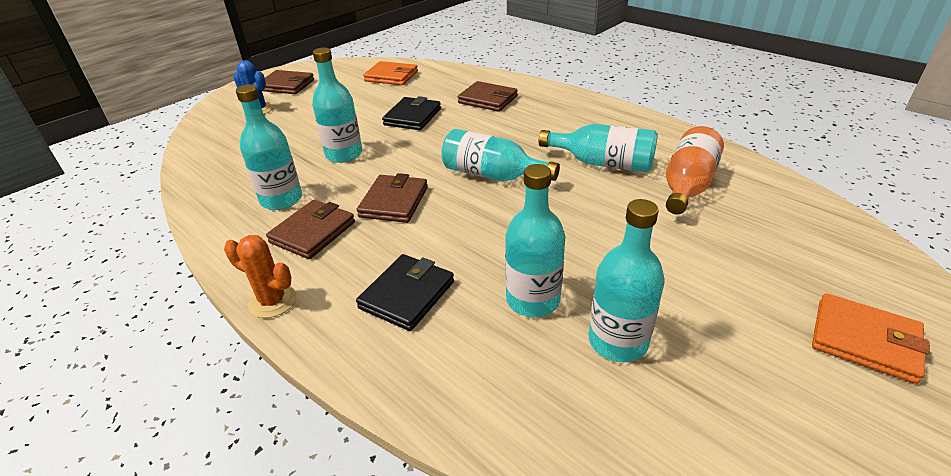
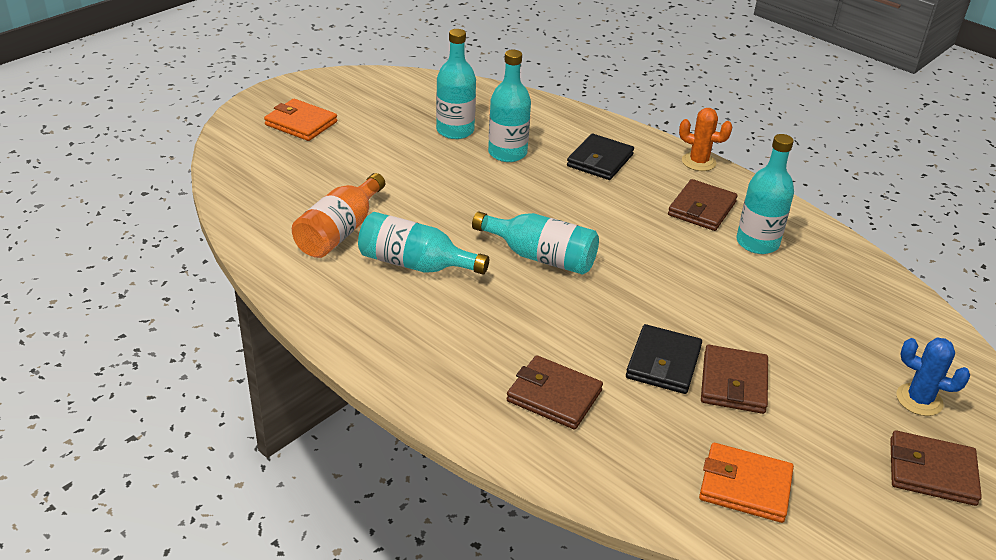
camera: 175 degrees right, 0 degrees up
(344, 154) = (726, 298): turquoise bottle -> none
(394, 202) = (638, 233): brown wallet -> brown wallet (733, 383)

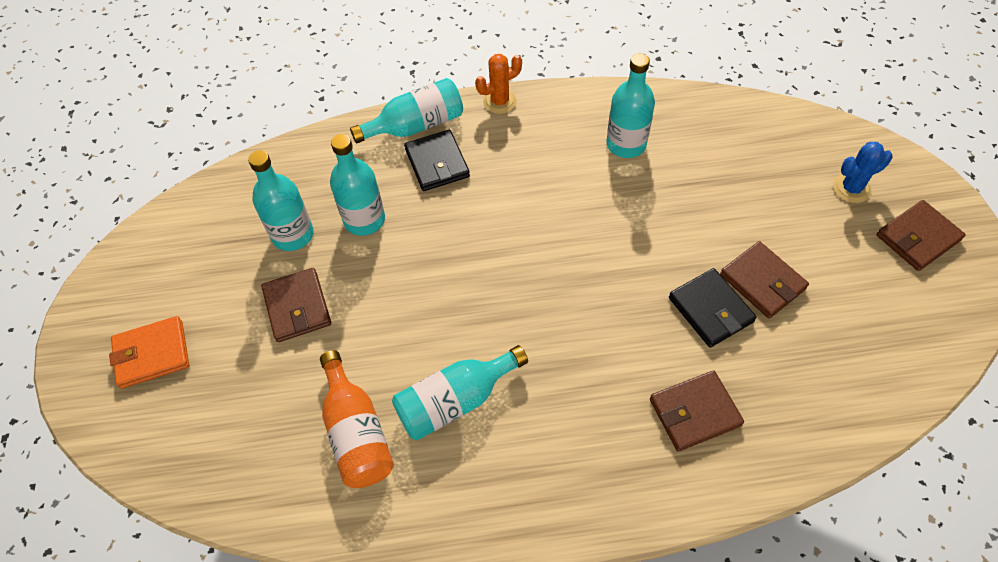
camera: 45 degrees left, 20 degrees up
(541, 257) = (524, 299): turquoise bottle -> turquoise bottle (416, 126)
(701, 209) = (558, 146): brown wallet -> brown wallet (297, 307)
(745, 486) = (865, 357): orange wallet -> none

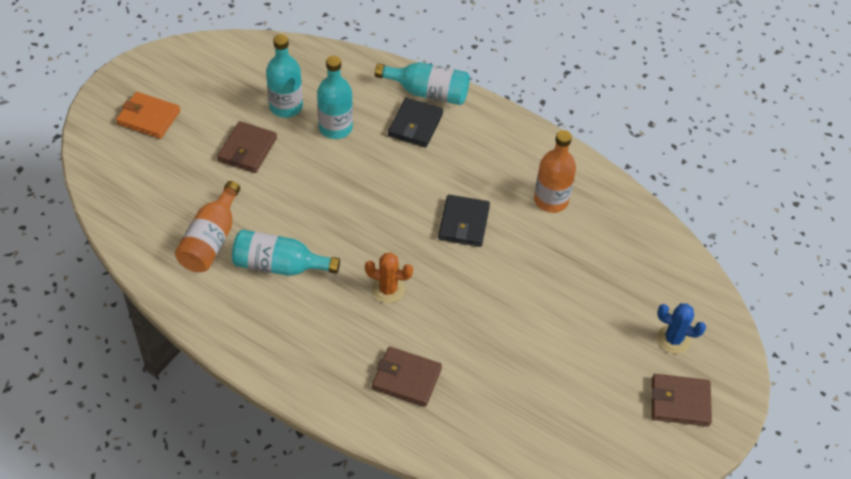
camera: 35 degrees right, 5 degrees down
(500, 101) = (498, 114): orange cactus -> orange cactus (388, 290)
(626, 144) = (551, 200): turquoise bottle -> orange bottle
(710, 310) = (485, 334): black wallet -> black wallet (463, 223)
(762, 282) = (538, 345): brown wallet -> none

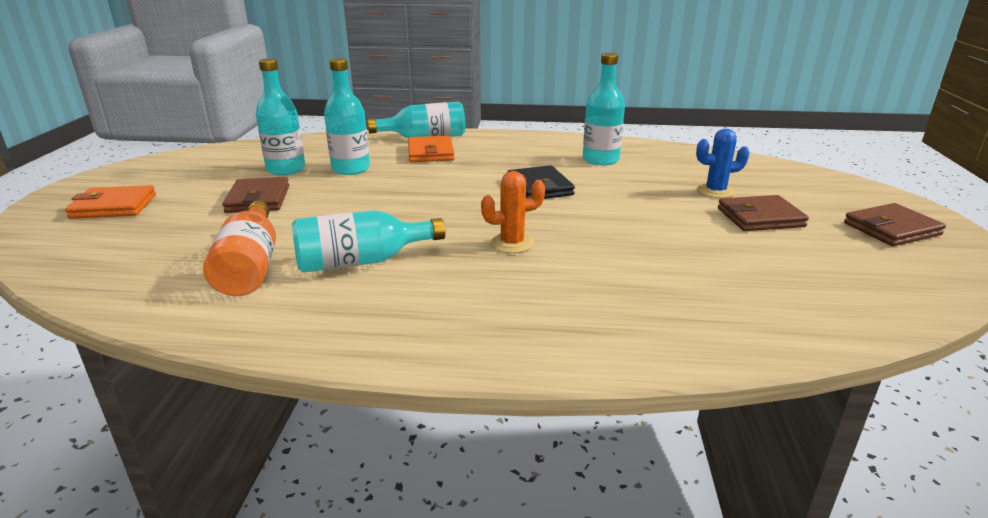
camera: 25 degrees left, 25 degrees down
(406, 378) = (615, 300): brown wallet -> brown wallet (760, 217)
(415, 125) = (430, 153): black wallet -> orange wallet
(551, 200) = (600, 160): orange bottle -> turquoise bottle
(673, 339) = (818, 198): blue cactus -> blue cactus (715, 191)

